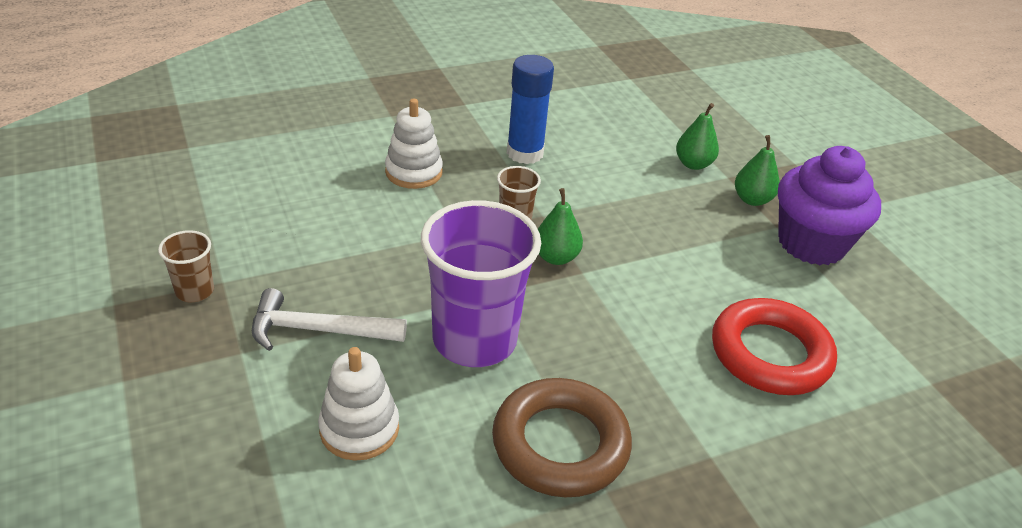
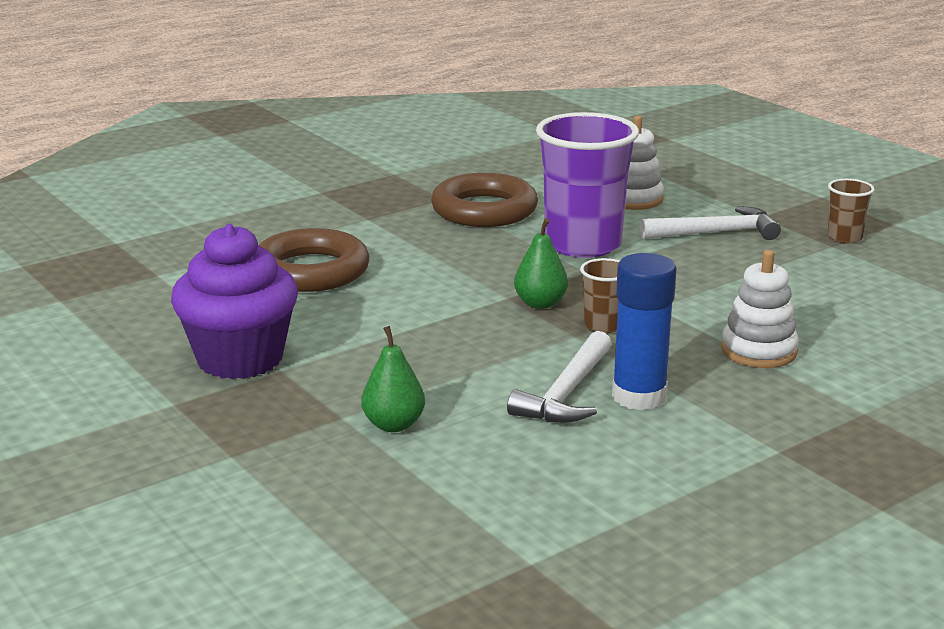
camera: 170 degrees right, 15 degrees down
(571, 165) = (567, 393): none -> white hammer
(752, 199) = (309, 394): green pear -> none
(770, 354) = (311, 271): red ring -> brown ring

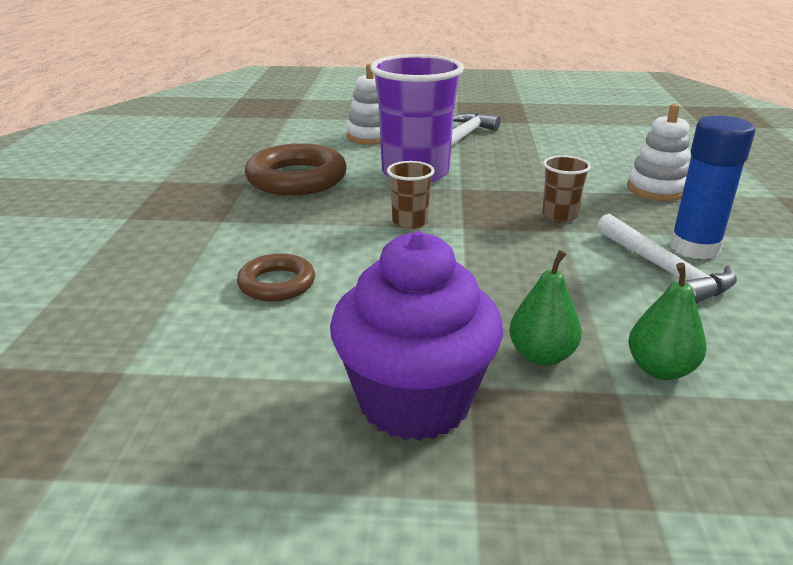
camera: 50 degrees left, 5 degrees up
(311, 271) = (277, 284): brown ring -> brown ring, size x0.57
(540, 303) = (492, 221): green pear -> green pear (541, 356)
(844, 238) = (522, 116): brown cup -> brown cup (410, 222)

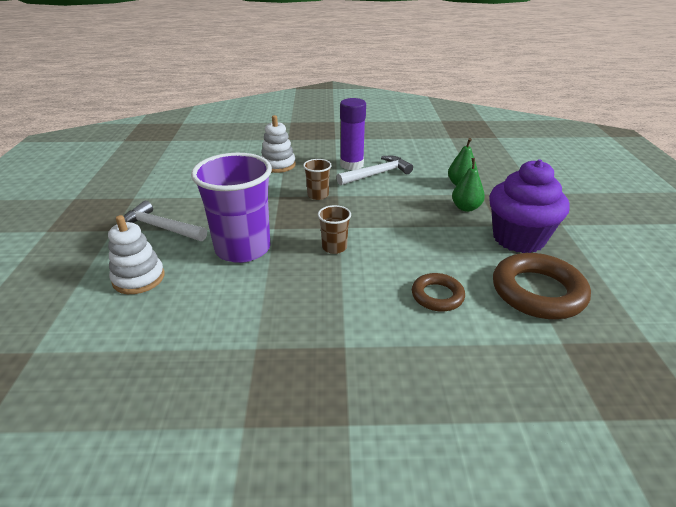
camera: 95 degrees left, 5 degrees up
(297, 178) = (248, 314): brown ring -> brown ring (538, 292)
(694, 248) = (352, 165): blue glue stick -> purple glue stick

